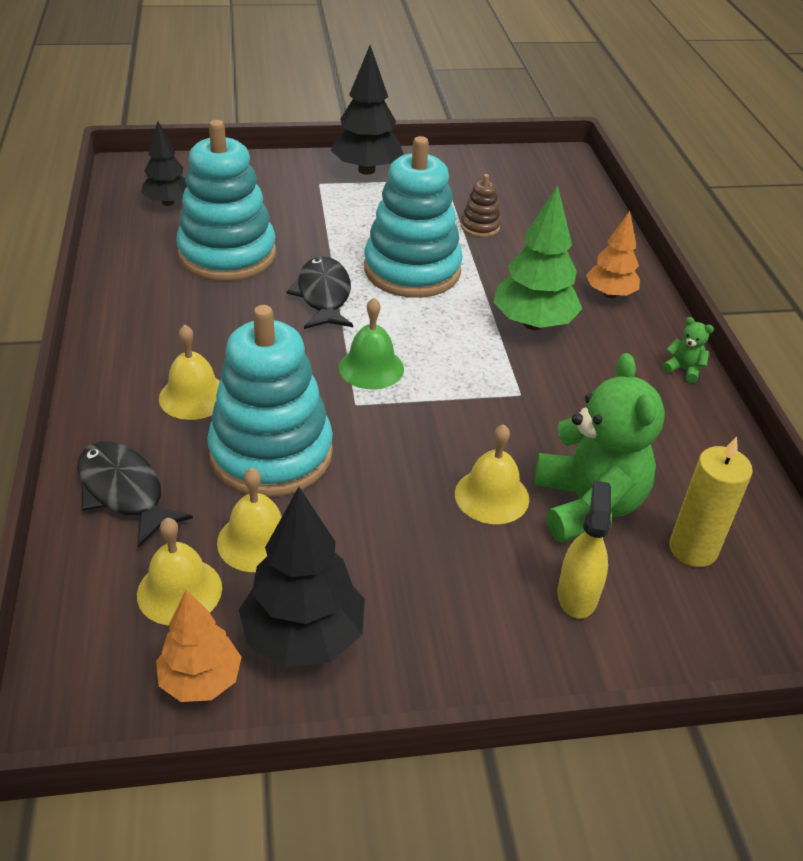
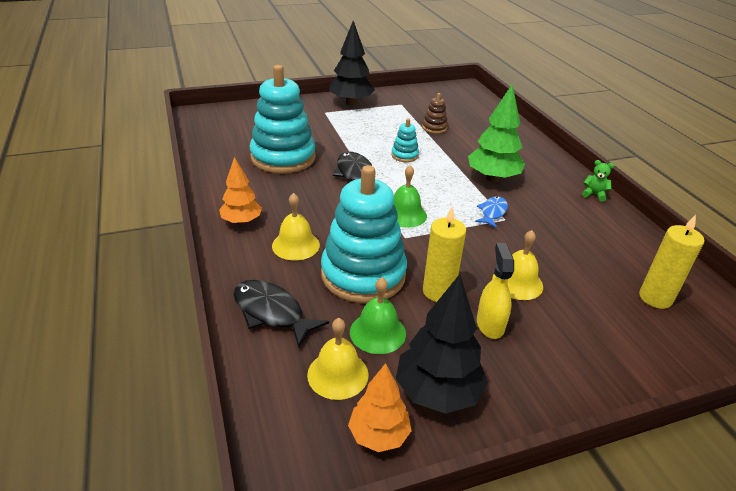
camera: 10 degrees left, 5 degrees down
(168, 202) = (231, 131): black tree -> none
(257, 541) = (377, 332): yellow bell -> green bell
(368, 493) = (438, 291): none -> yellow candle
(412, 270) = (404, 155): turquoise stacking toy -> turquoise stacking toy, size x0.44
(506, 380) = (492, 212): none -> blue fish
(577, 594) = (601, 336): yellow spray bottle -> yellow spray bottle (490, 324)
(587, 505) = (579, 280): green teddy bear -> none
(610, 294) = (529, 157): orange tree -> orange tree (242, 221)

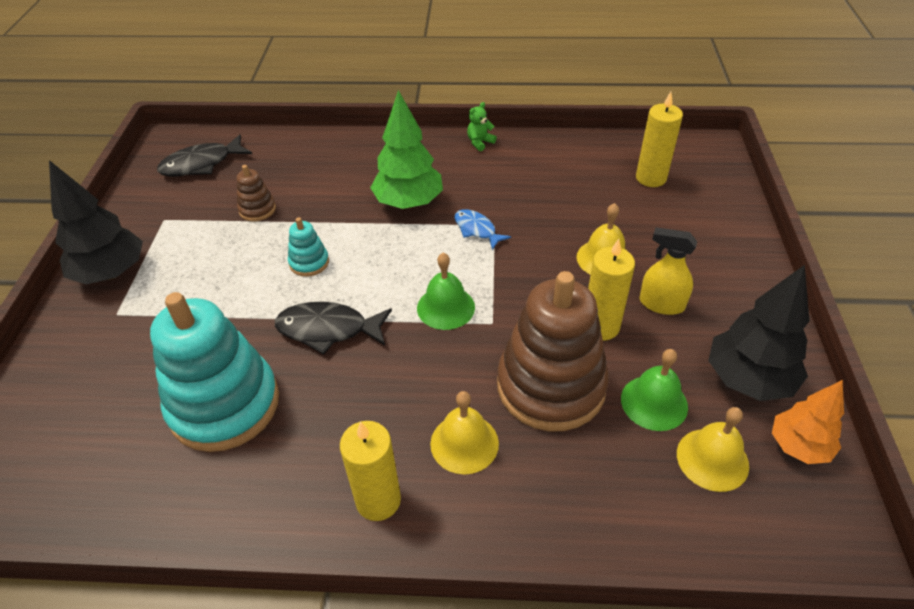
camera: 65 degrees left, 10 degrees up
(242, 221) = (378, 500): orange tree -> yellow candle
(272, 313) = (596, 503): black fish -> black fish (201, 164)
(363, 275) = (551, 386): turquoise stacking toy -> brown stacking toy

